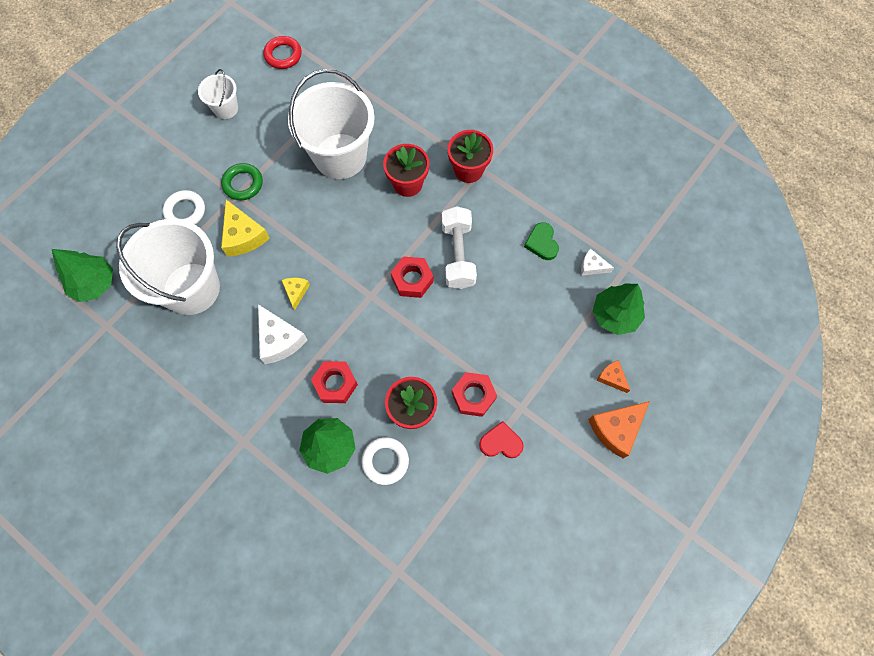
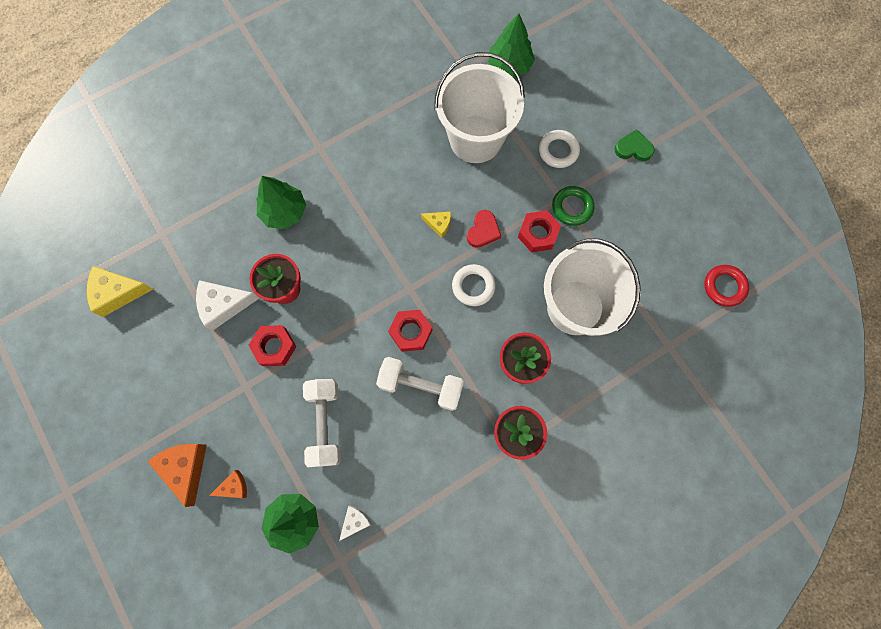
camera: 110 degrees right, 5 degrees up
(226, 108) = (668, 213): white bucket -> none
(243, 236) = (514, 194): yellow cheese -> yellow cheese (118, 293)
(279, 340) = (397, 198): white cheese -> white cheese (224, 305)
(335, 384) = (337, 232): red nut -> red nut (538, 234)
(385, 461) = (252, 252): white ring -> white ring (473, 286)
(501, 442) = (223, 355): red heart -> red heart (483, 231)
(524, 322) = (325, 424): none -> white dumbbell
(542, 243) = (401, 478): green heart -> green heart (633, 148)

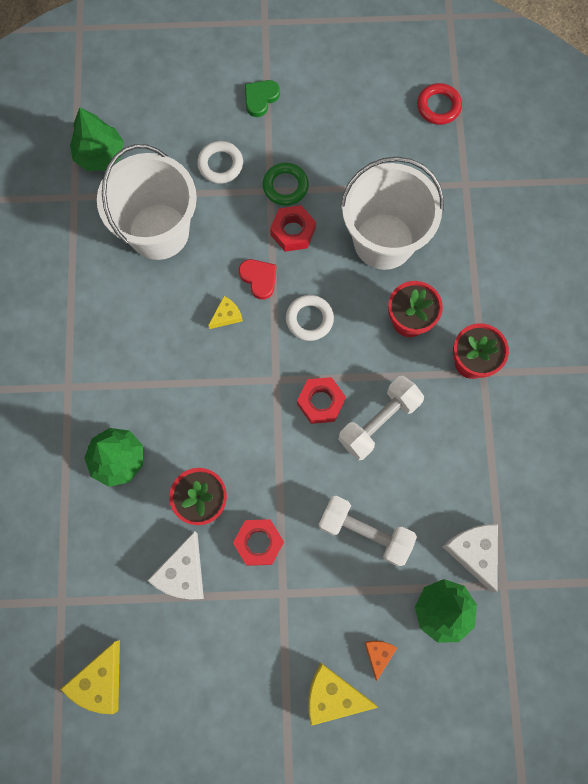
camera: 60 degrees left, 0 degrees up
(185, 468) = (333, 695): orange cheese -> yellow cheese
(355, 521) = (474, 552): white cheese -> white cheese, size x1.78

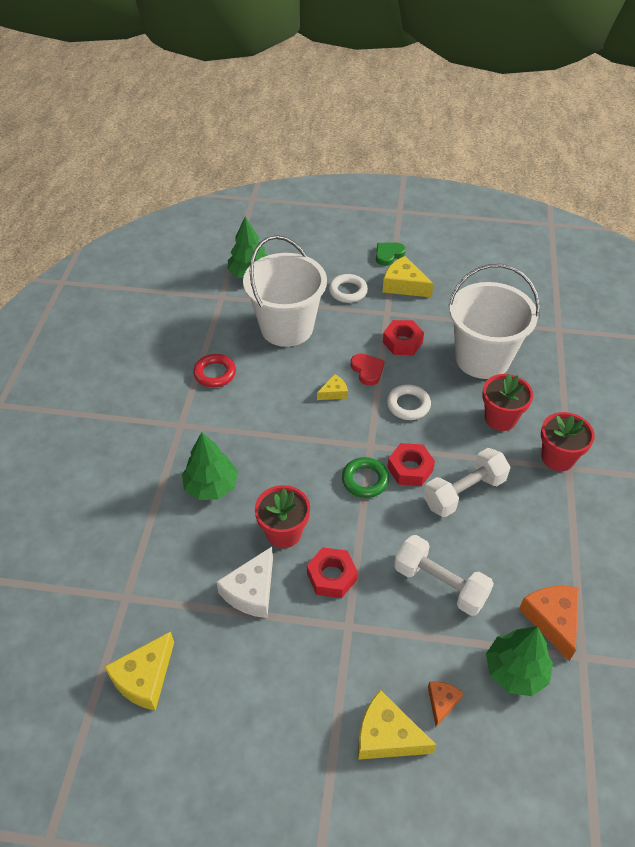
camera: 10 degrees right, 25 degrees down
(284, 145) = (404, 285): none -> yellow cheese
(285, 186) = (400, 311): green ring -> green ring (365, 480)
(438, 106) = (538, 276): red ring -> red ring (215, 373)
(474, 552) = (552, 620): white cheese -> orange cheese

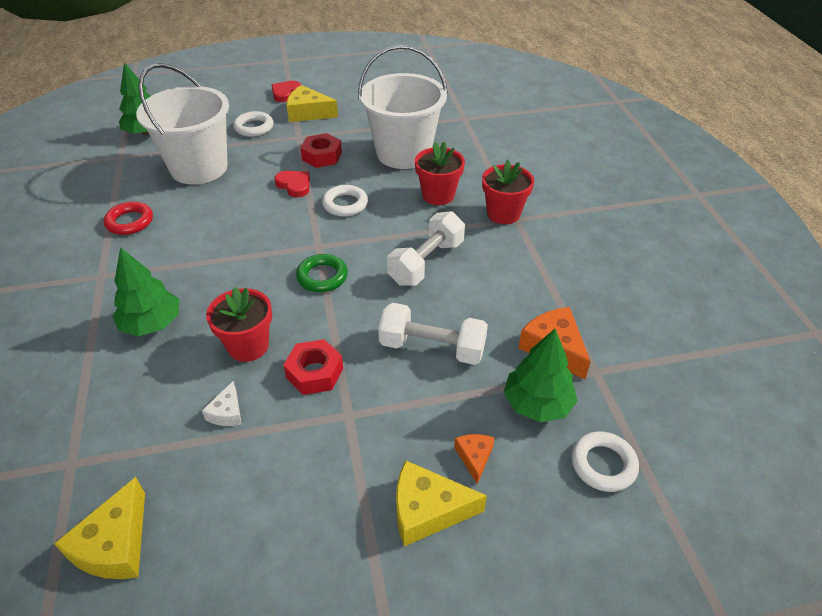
camera: 20 degrees left, 5 degrees down
(251, 591) = (227, 412): white cheese -> white cheese, size x0.56
(334, 392) = (265, 210): yellow cheese -> none
(388, 255) = (285, 93): green heart -> red heart
(410, 469) = (365, 256): red nut -> none
(552, 748) = (603, 464): none -> white ring

